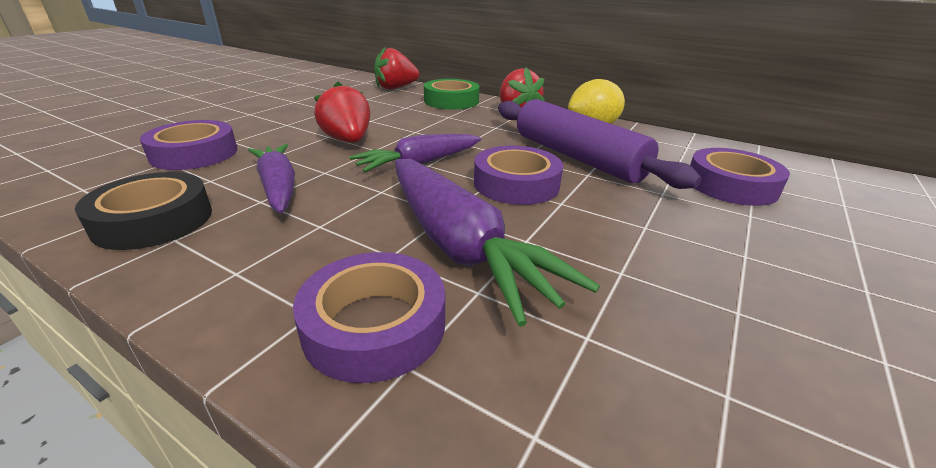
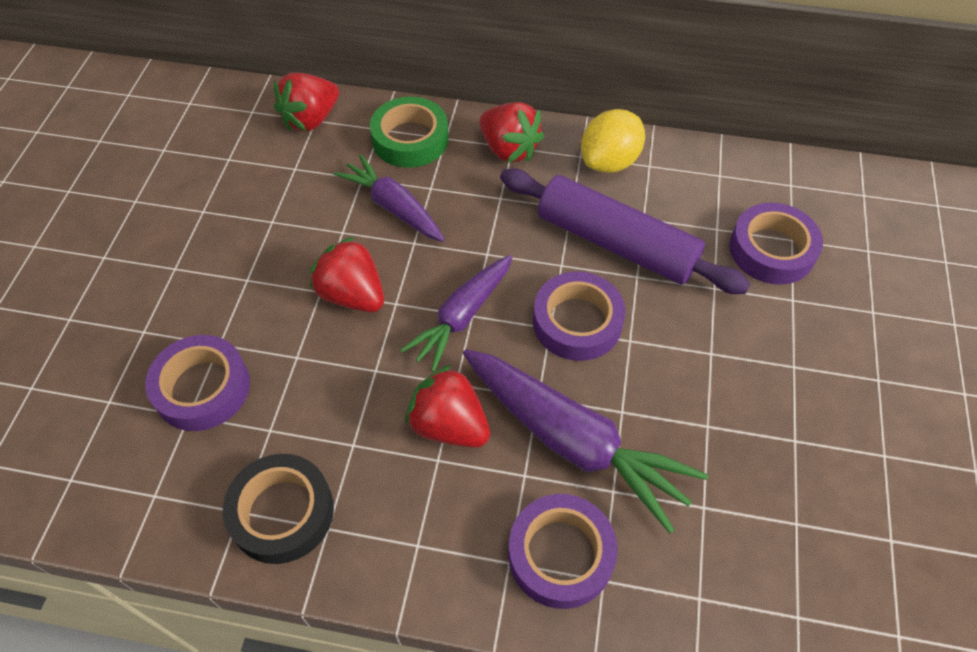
camera: 20 degrees left, 25 degrees up
(278, 187) = (351, 416): purple carrot -> purple carrot (393, 207)
(351, 209) = (449, 425): none -> red strawberry

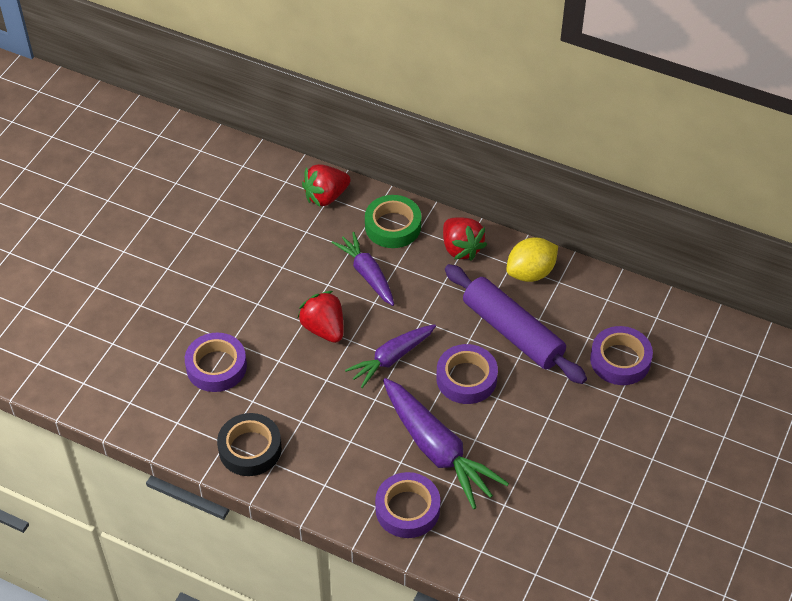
camera: 15 degrees right, 5 degrees down
(449, 425) = (363, 423): red strawberry -> none

